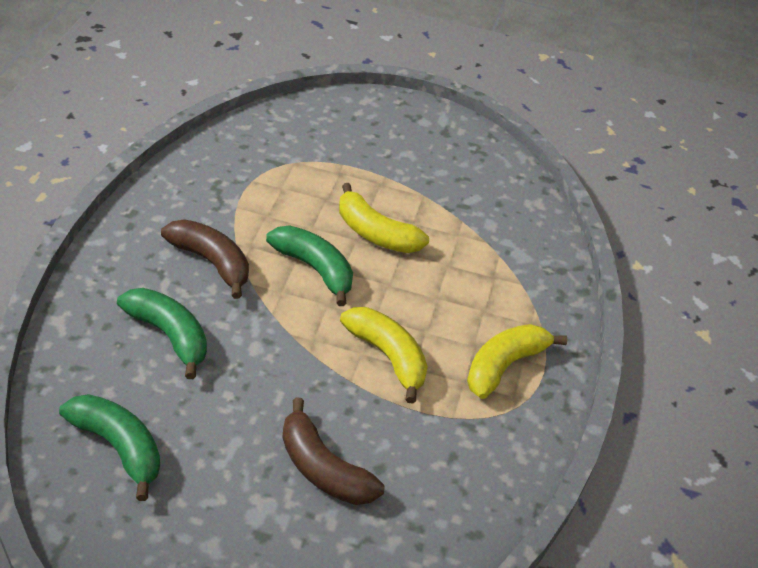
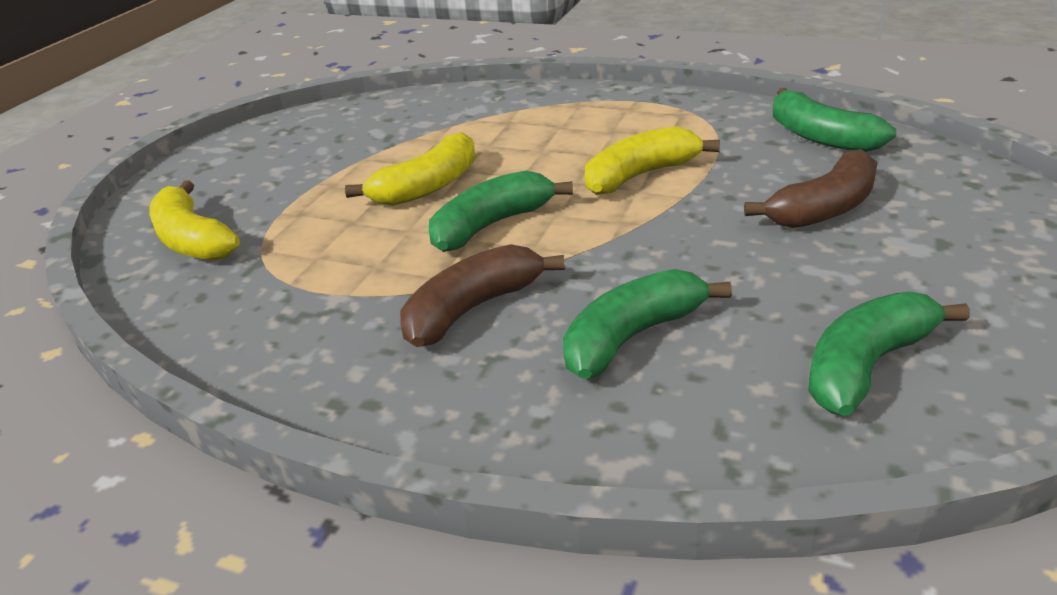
camera: 75 degrees left, 10 degrees down
(461, 495) = (820, 137): none -> green banana
(504, 366) = (640, 117): yellow banana -> yellow banana (192, 240)

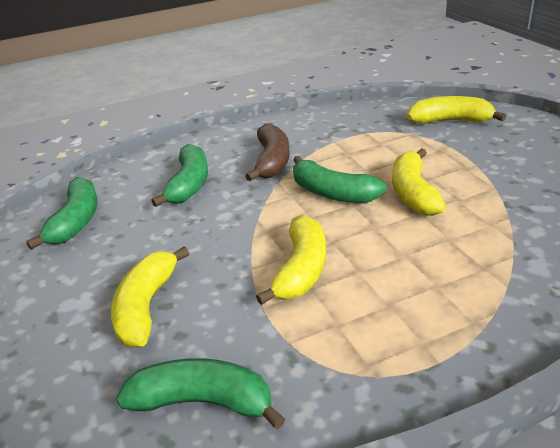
camera: 135 degrees right, 0 degrees up
(491, 225) = (332, 193): green banana -> green banana turned 120 degrees clockwise
(824, 208) = (146, 307): brown banana -> yellow banana

